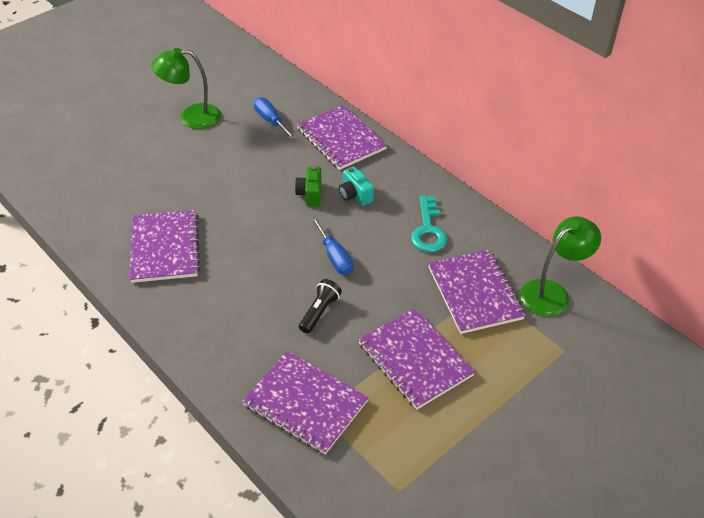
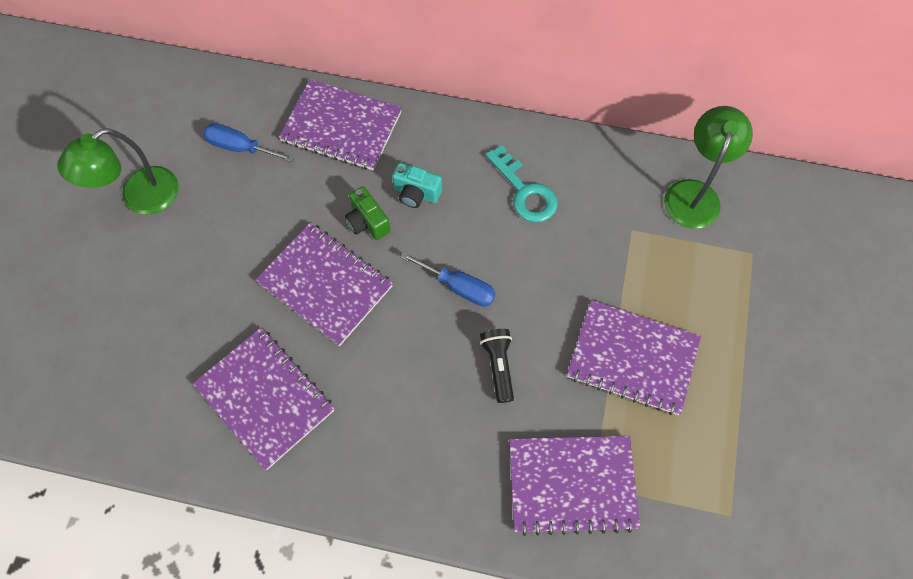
camera: 35 degrees left, 20 degrees up
(474, 293) = (626, 240): purple notebook -> purple notebook (325, 284)

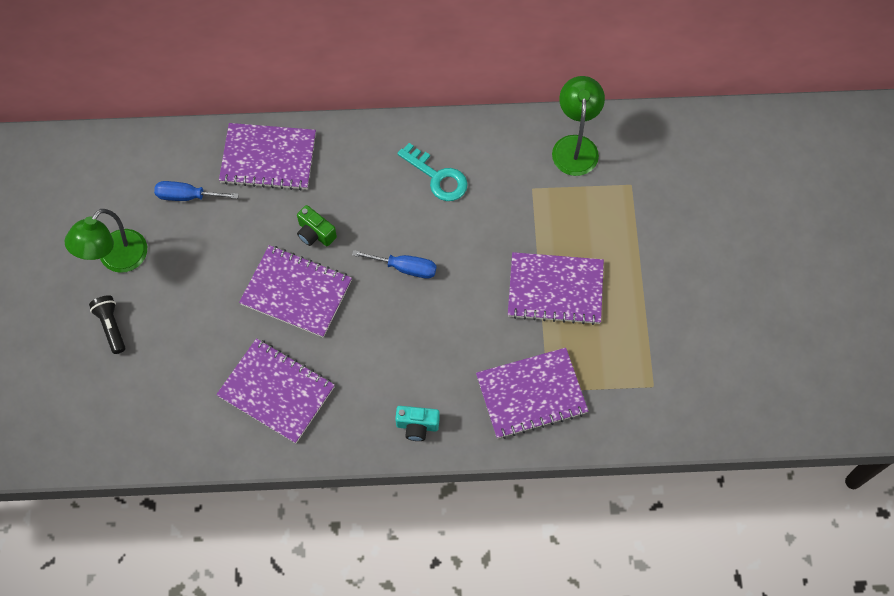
camera: 15 degrees left, 0 degrees up
(416, 193) = (348, 200): turquoise camera -> turquoise camera (417, 426)
(498, 366) = (453, 321): black flashlight -> black flashlight (111, 326)

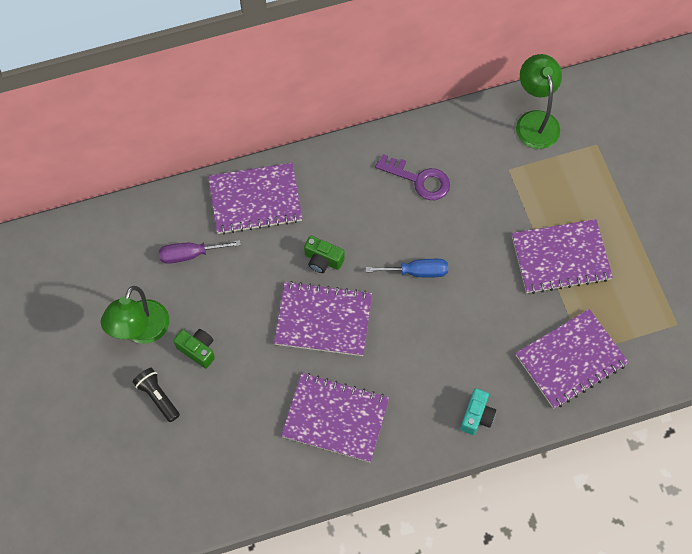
camera: 15 degrees left, 0 degrees up
(164, 291) = (197, 350): none -> green camera
(187, 196) = (190, 254): blue screwdriver -> purple screwdriver
(417, 426) = (476, 416): turquoise camera -> turquoise camera turned 60 degrees counterclockwise
(437, 177) = (419, 180): turquoise key -> purple key

